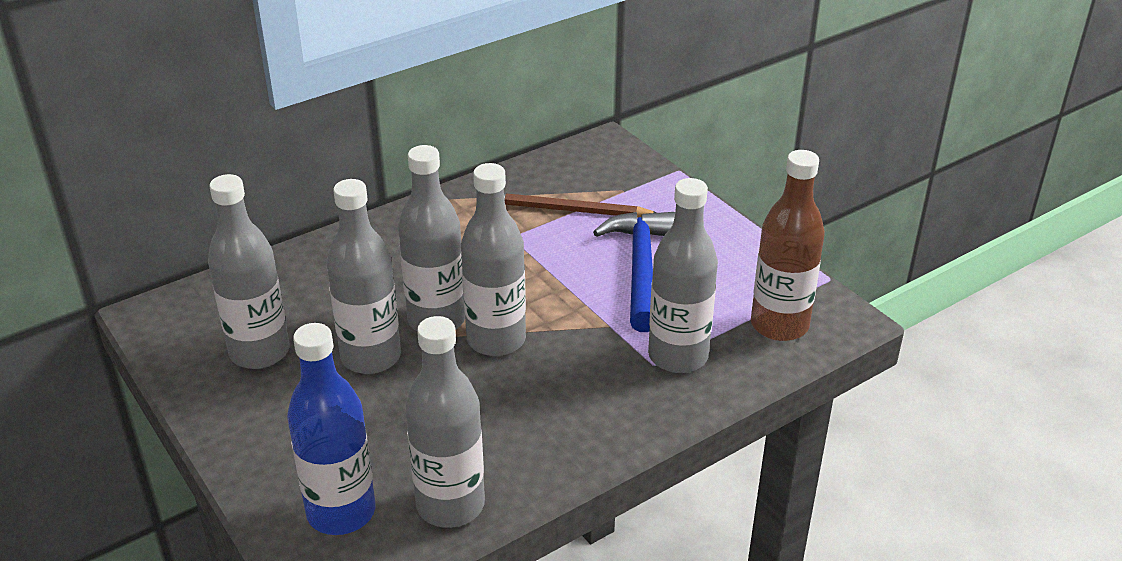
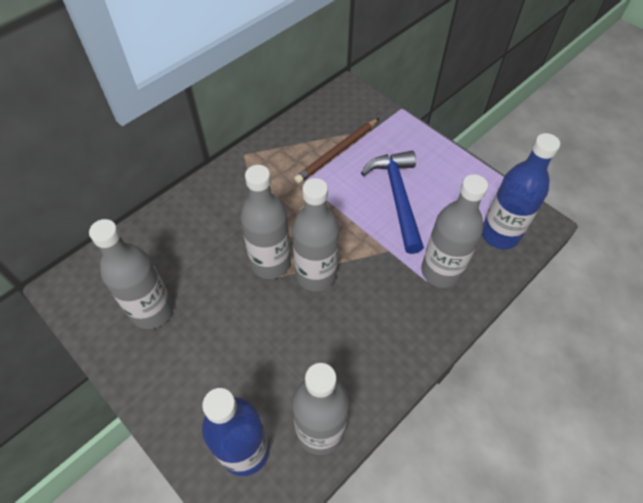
camera: 10 degrees left, 20 degrees up
(371, 357) = (233, 303): grey bottle -> none
(568, 210) = (337, 152): brown pencil -> brown pencil turned 45 degrees counterclockwise
(779, 325) = (499, 234): brown bottle -> blue bottle

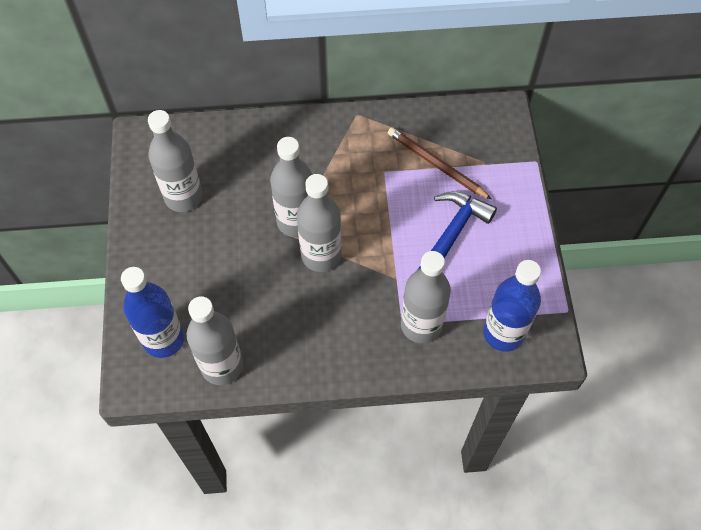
camera: 40 degrees right, 5 degrees up
(337, 152) = (436, 165): brown pencil -> brown pencil turned 45 degrees clockwise

